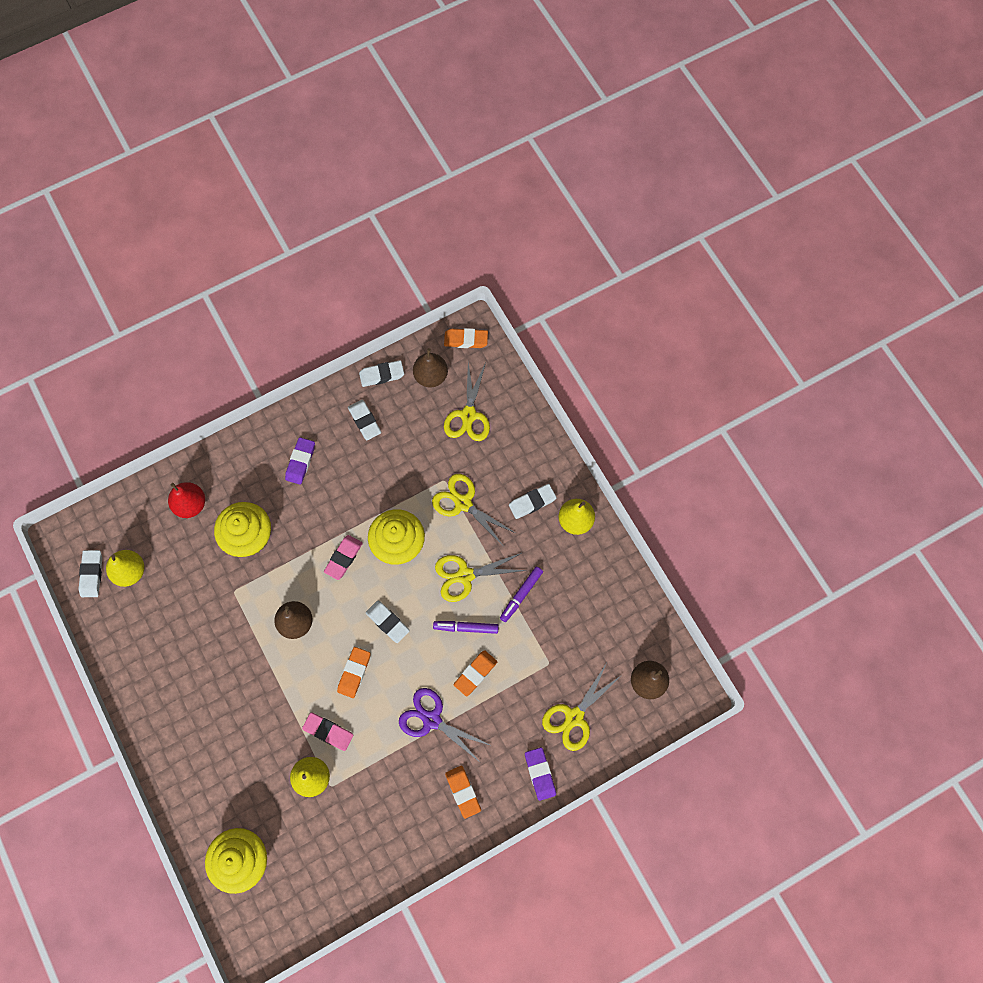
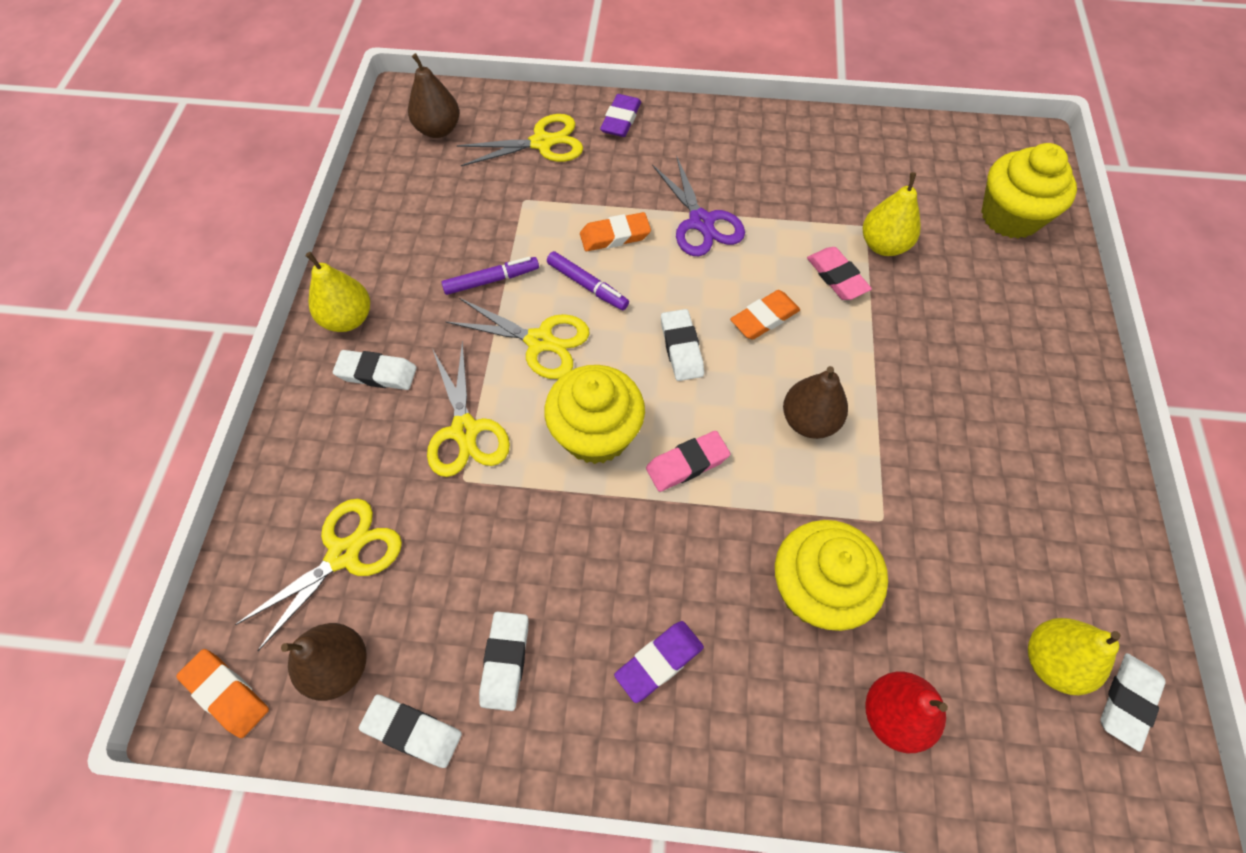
camera: 145 degrees left, 10 degrees down
(463, 792) = (714, 147): orange eraser -> none

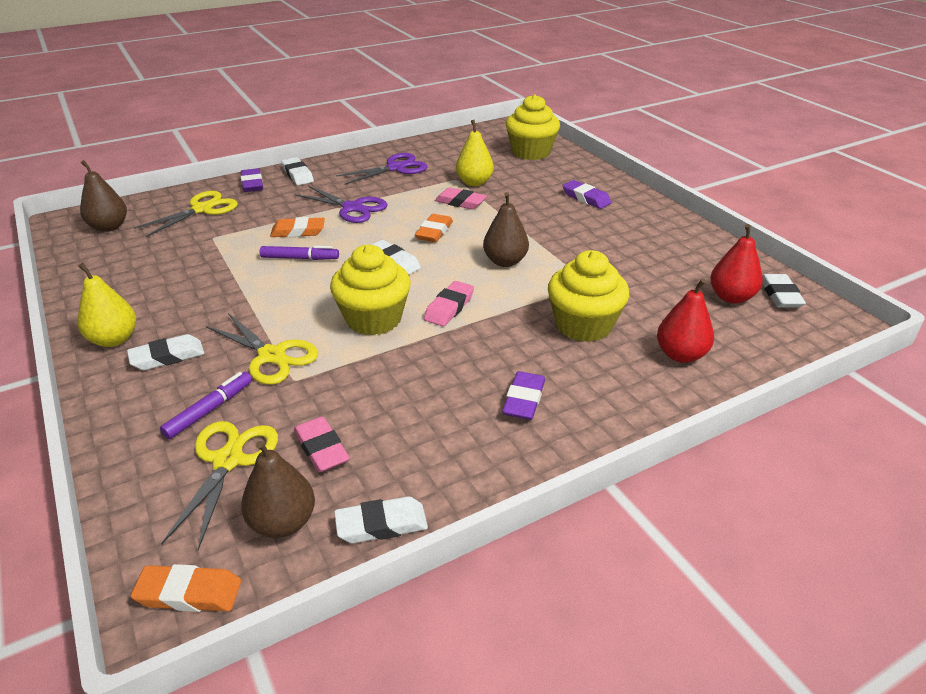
camera: 35 degrees left, 25 degrees down
(426, 594) = (321, 448): none -> pink eraser
(491, 280) = (223, 280): purple marker -> purple marker (209, 410)
(505, 661) = (417, 452): white eraser -> white eraser (298, 175)
(540, 341) = (289, 294): yellow scissors -> none
(615, 236) = (298, 231): orange eraser -> orange eraser turned 45 degrees clockwise
(805, 166) = (396, 168): none -> purple scissors
(1011, 354) = (586, 198): none -> purple eraser
(1051, 661) = (731, 297): yellow pear -> red pear

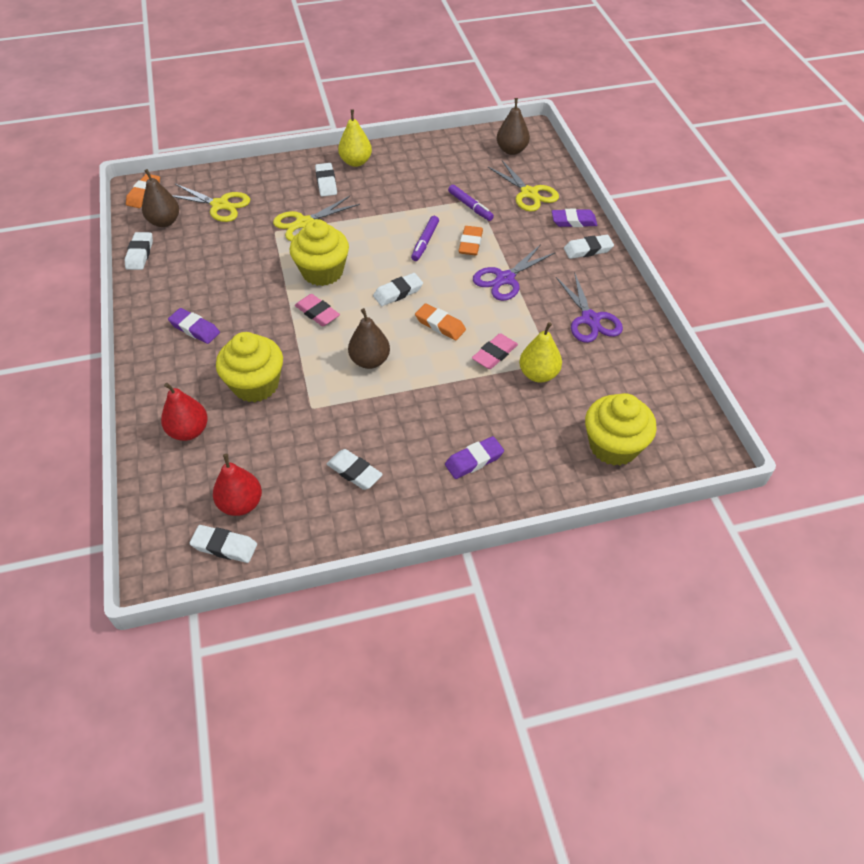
camera: 105 degrees right, 15 degrees up
(209, 410) = (265, 199): purple marker -> purple marker (470, 206)
(321, 448) = (207, 238): pink eraser -> none
(643, 246) = (354, 472): none -> white eraser

